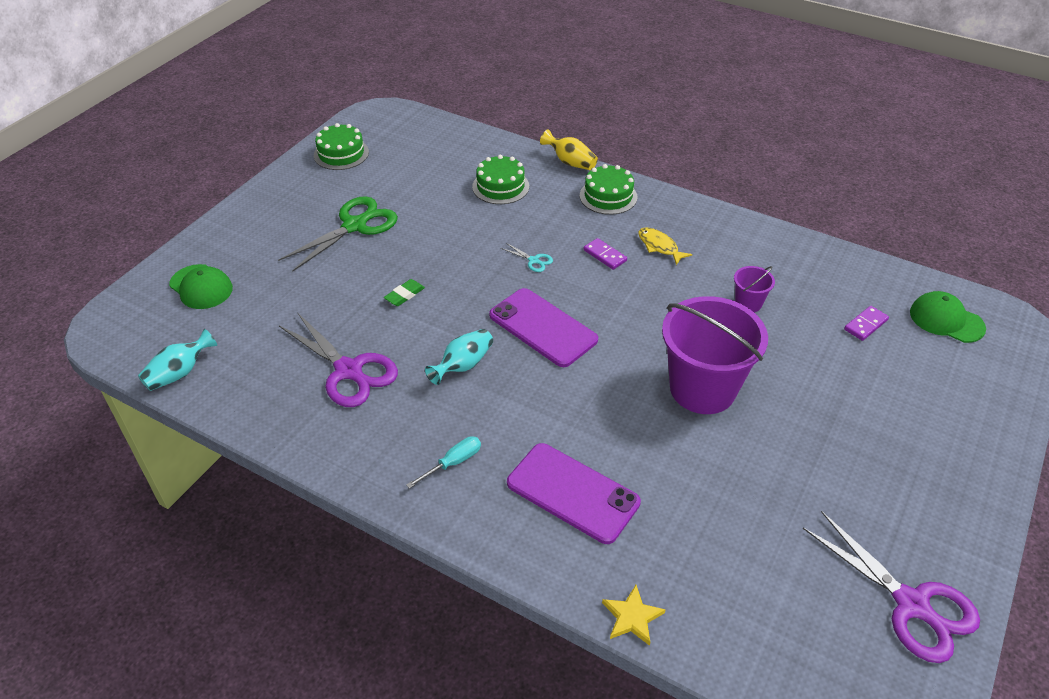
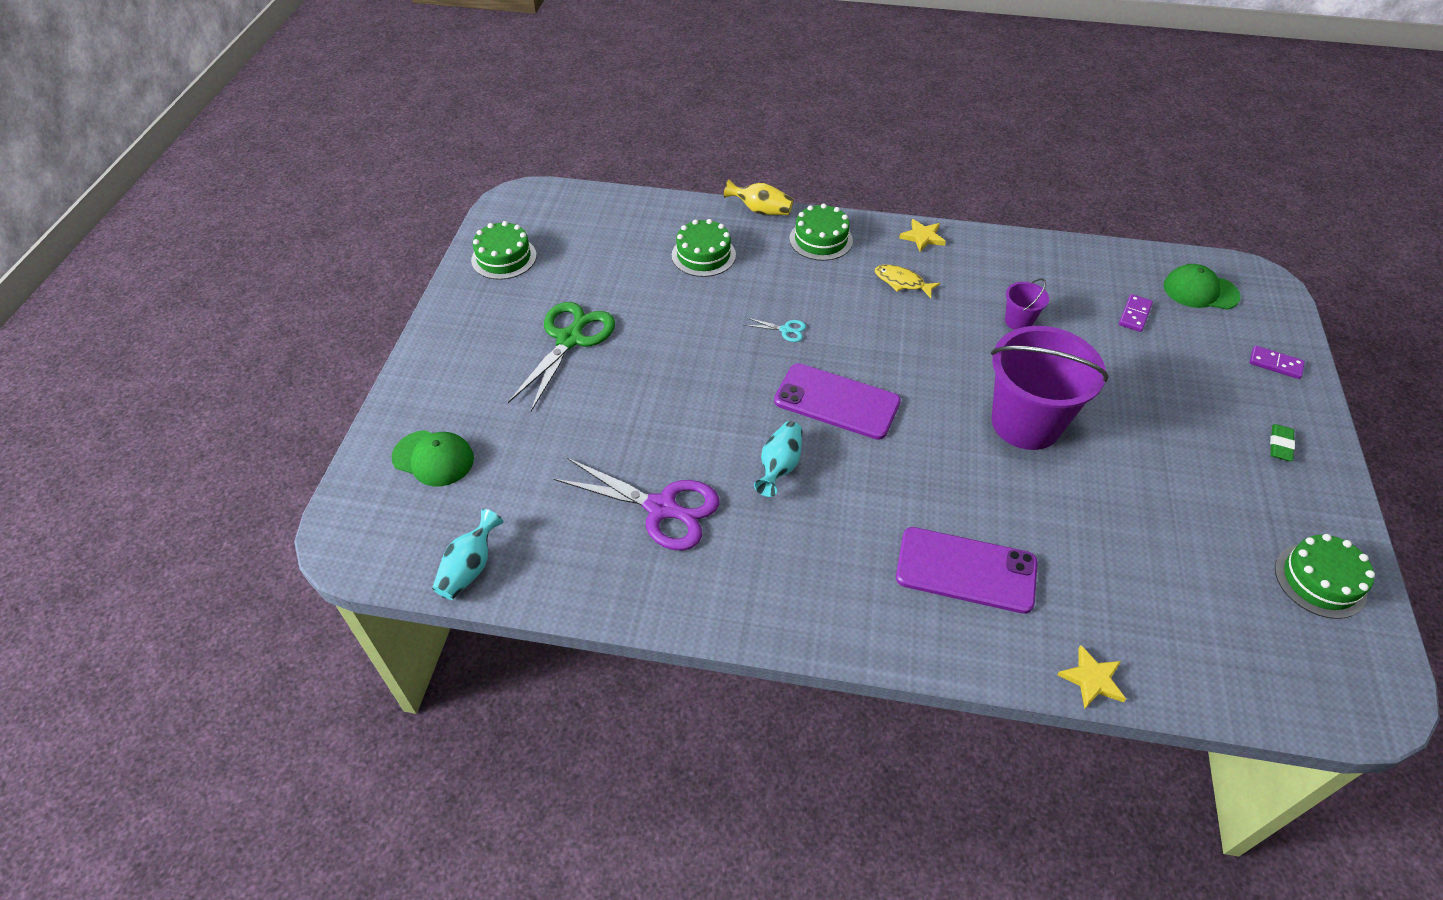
camera: 20 degrees left, 5 degrees up
(404, 295) = (672, 405): green eraser -> green eraser (1280, 445)
(453, 463) = (831, 576): turquoise screwdriver -> none
(605, 255) = (854, 306): purple domino -> purple domino (1275, 364)
(701, 214) = (922, 237): none -> yellow star
(912, 605) = (1320, 580): purple scissors -> green cake

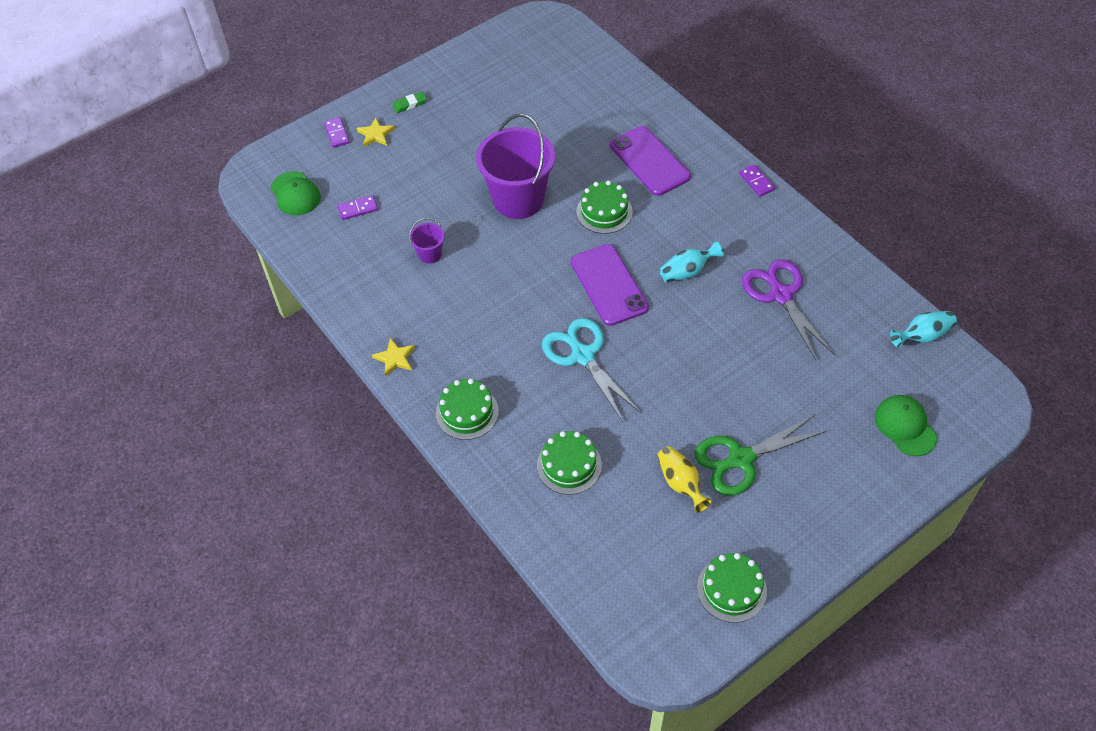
camera: 135 degrees left, 5 degrees up
(761, 210) = (476, 477): yellow vase -> yellow vase (680, 483)
(786, 330) = (582, 355): turquoise scissors -> turquoise scissors, size x2.36
(820, 638) = (756, 182): none -> purple domino
(902, 282) = (460, 334): yellow fish -> none
(1092, 679) = (650, 92): yellow star -> yellow star (375, 134)
(1320, 580) = (494, 56): green cake -> green cake (604, 212)

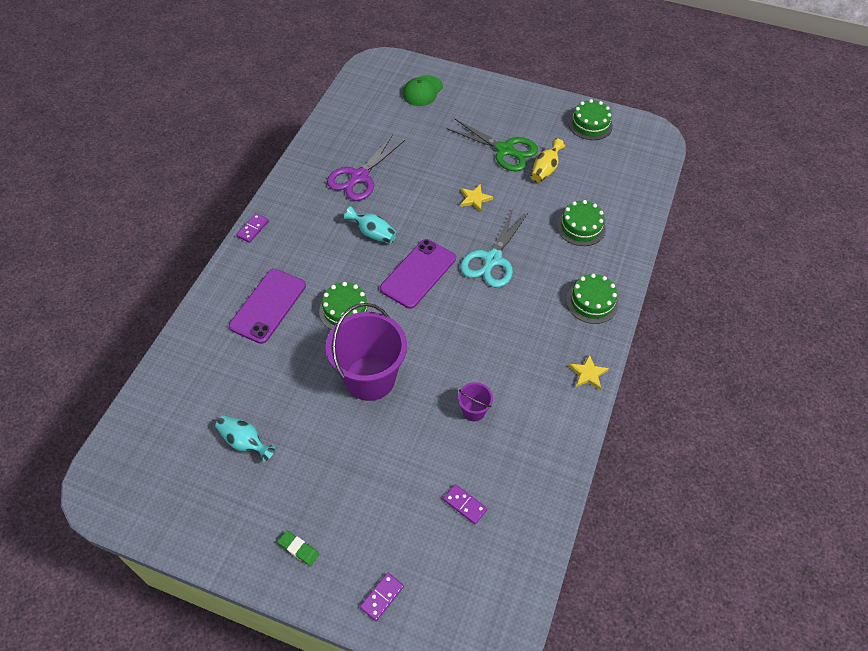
camera: 125 degrees left, 0 degrees up
(295, 194) = (485, 579): green cap -> none
(375, 134) = (361, 554): yellow star -> yellow star (474, 199)
(922, 336) = (346, 102): turquoise vase -> turquoise vase (245, 442)

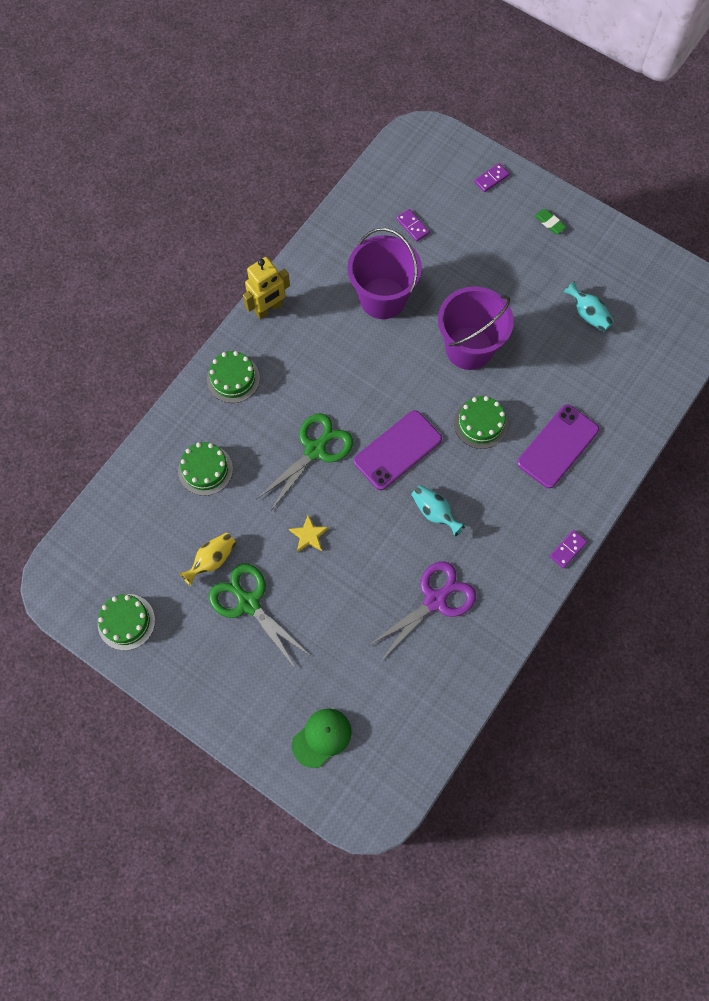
camera: 165 degrees left, 15 degrees up
(474, 411) = (383, 298): purple bucket -> purple bucket, size x2.27
(492, 260) = (315, 449): turquoise scissors -> green scissors
(588, 374) = (268, 309): yellow star -> yellow robot

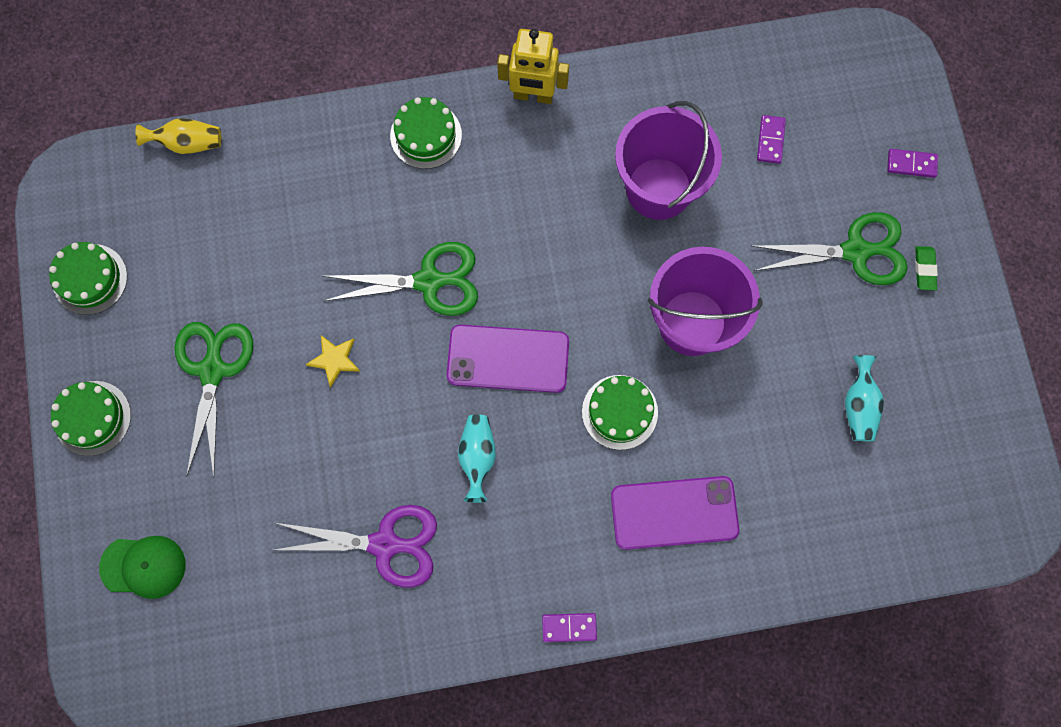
camera: 45 degrees right, 5 degrees up
(205, 469) = (307, 201): green cake -> green cake (92, 418)
(212, 560) = (223, 296): yellow vase -> yellow vase (187, 143)
(509, 243) = (856, 251): none -> green scissors

